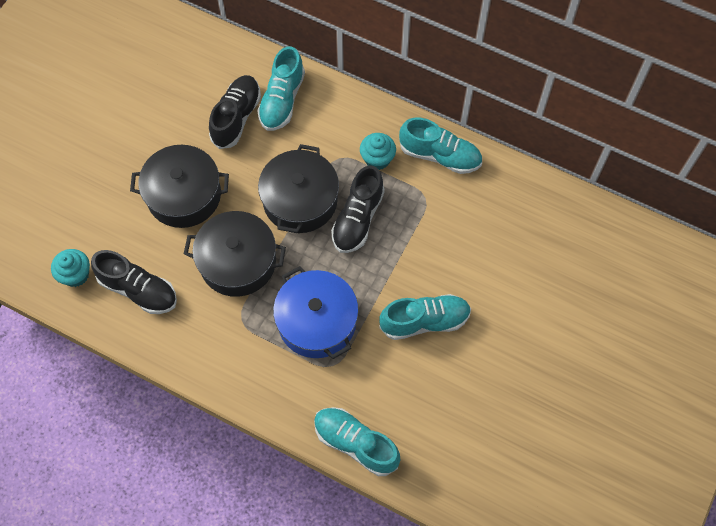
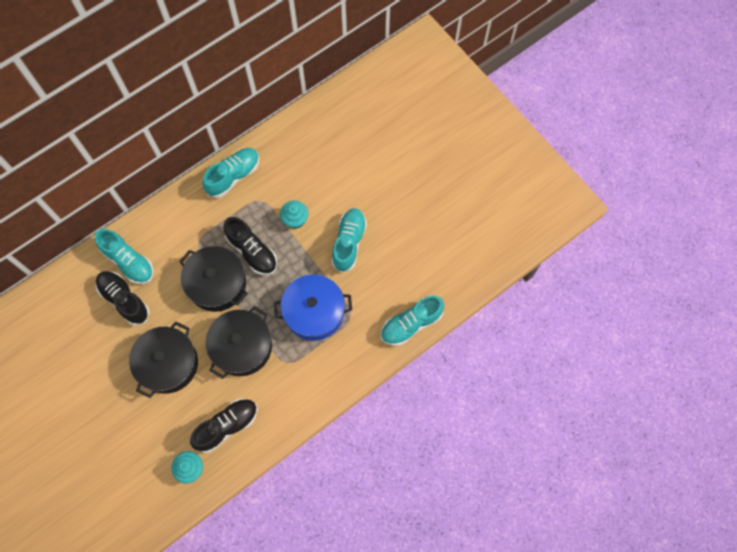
camera: 65 degrees left, 5 degrees up
(377, 159) = (213, 218): turquoise cupcake -> turquoise cupcake (295, 219)

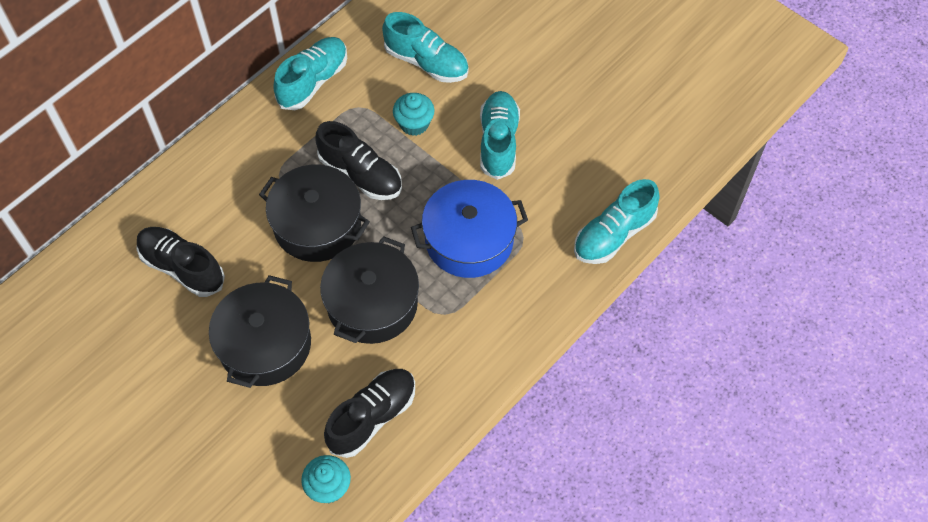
camera: 10 degrees left, 10 degrees down
(128, 261) = (179, 215): turquoise shoe -> turquoise shoe (426, 62)

